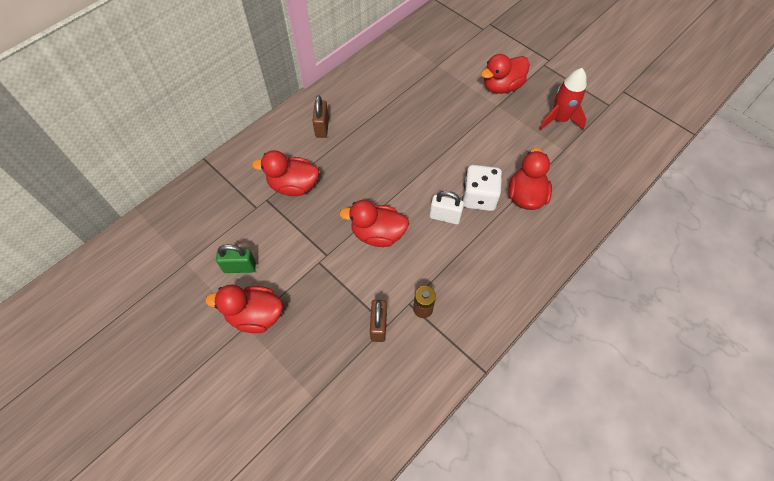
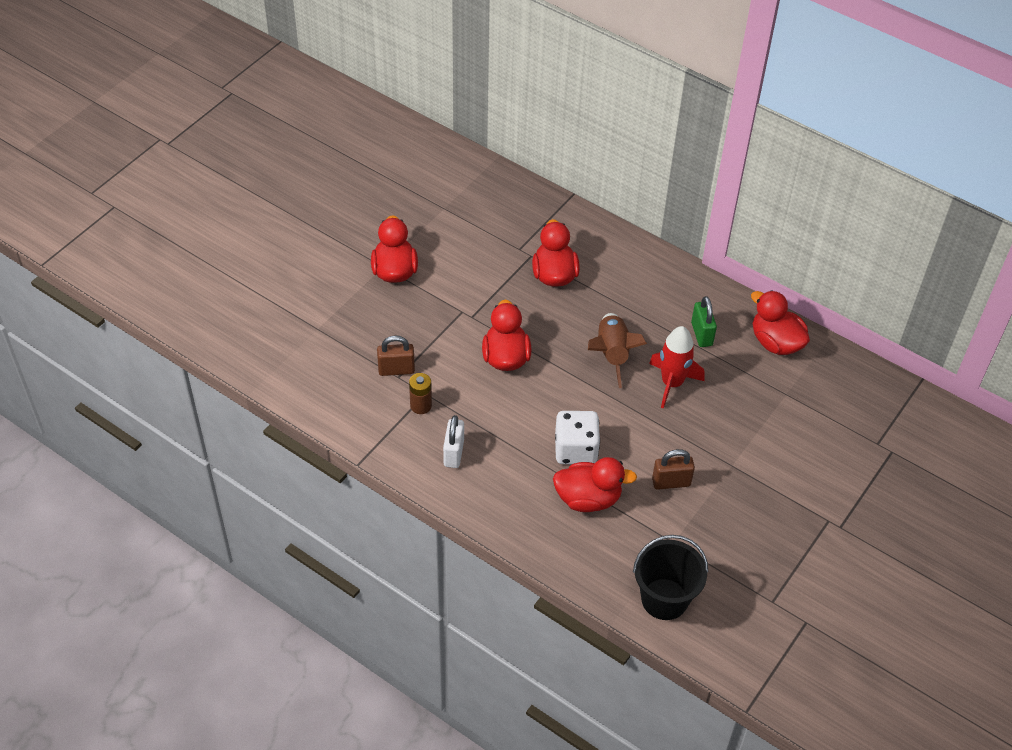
camera: 80 degrees right, 10 degrees down
(240, 267) = (445, 249): green padlock -> green padlock (701, 334)
(322, 127) = (644, 288): brown padlock -> brown padlock (671, 482)
(386, 159) = (612, 354): none -> brown rocket
(445, 217) = (541, 417): white padlock -> white padlock (453, 453)
(501, 86) = (768, 469): red duck -> red duck (775, 342)
(559, 119) = (726, 537): red rocket -> red rocket (672, 383)
(612, 163) = (664, 599): none -> black bucket

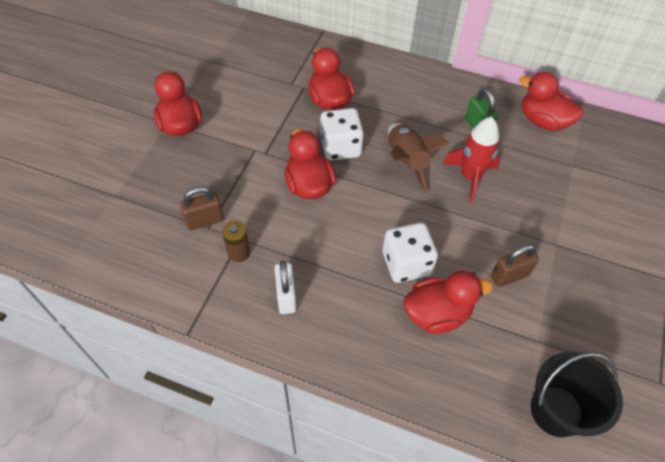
camera: 15 degrees left, 5 degrees up
(549, 326) = (340, 147): none -> white dice

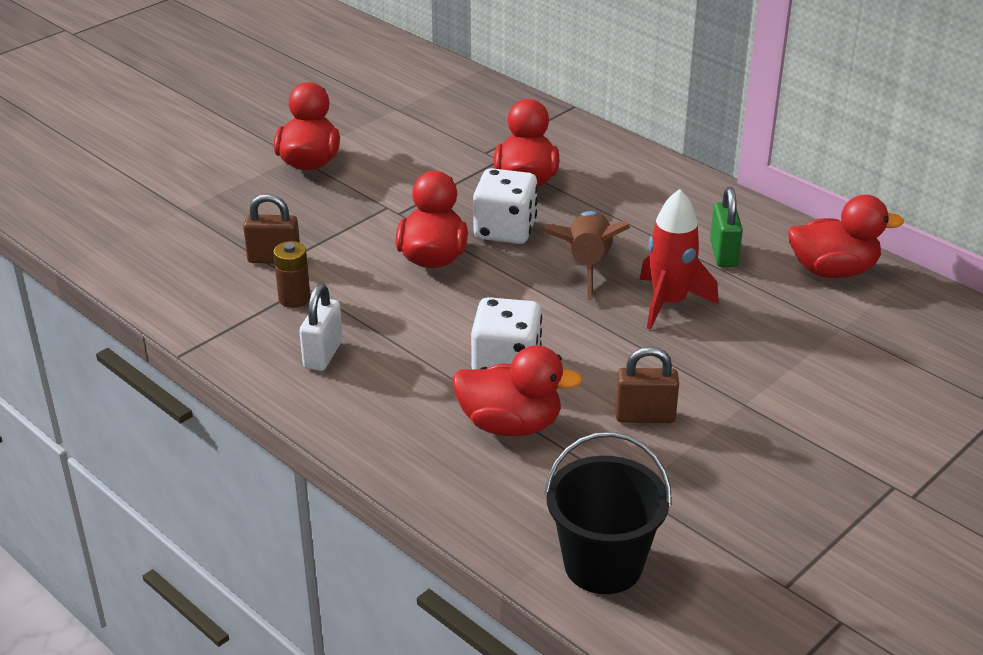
camera: 25 degrees right, 20 degrees down
(543, 121) = (833, 270): red duck -> red duck turned 120 degrees clockwise

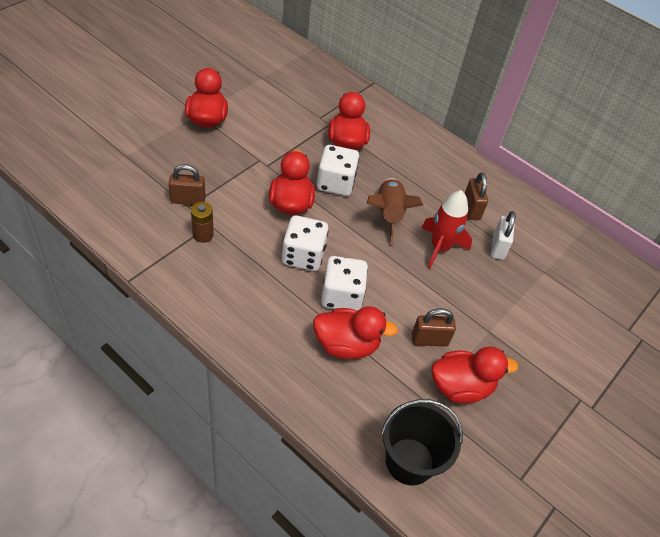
camera: 10 degrees left, 15 degrees up
(323, 354) = (224, 283): white padlock -> white padlock (498, 247)
(448, 319) = (303, 256): none -> white dice
(723, 254) = (471, 209): green padlock -> brown padlock
(833, 270) = (537, 225): red duck -> red duck (461, 387)

